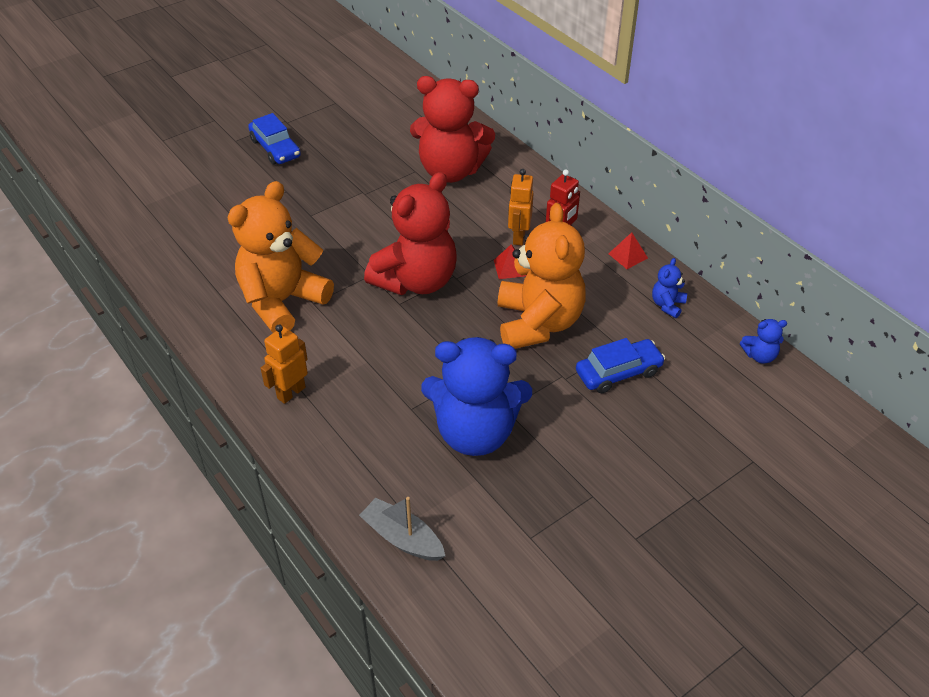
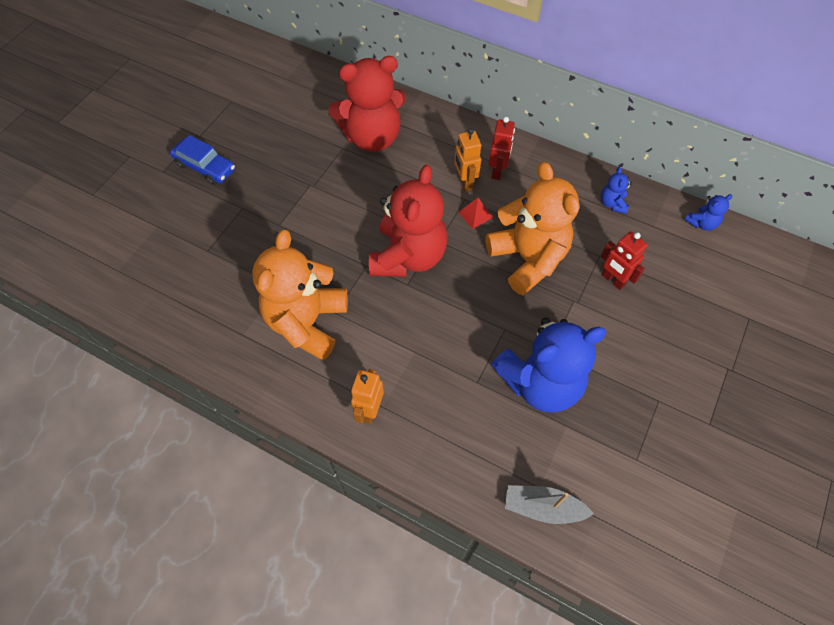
camera: 25 degrees left, 15 degrees up
(618, 372) = (613, 280): blue car -> red robot
(628, 256) = (558, 169): red pyramid -> none

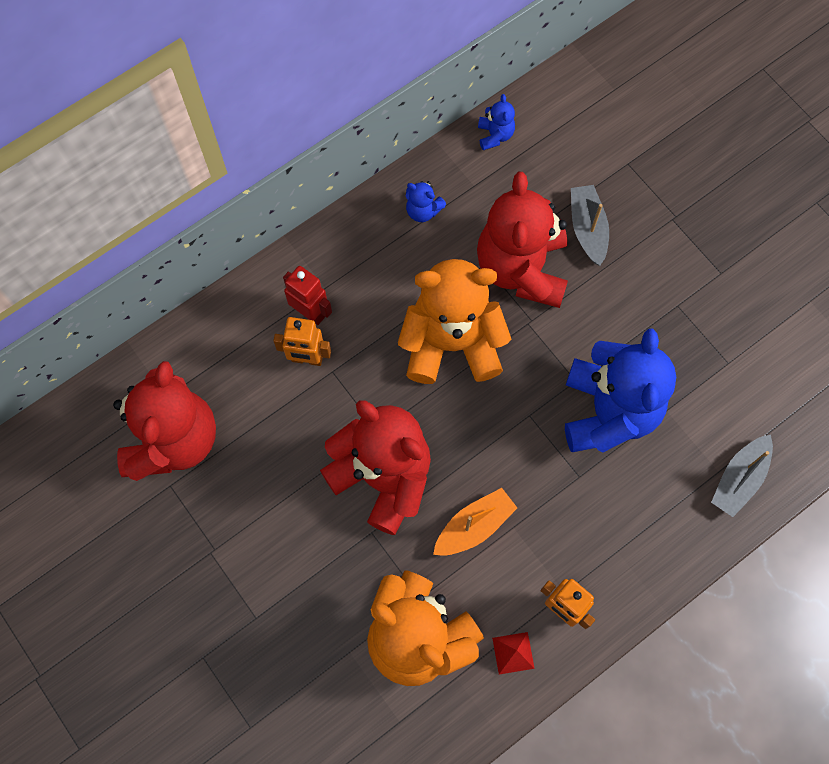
camera: 65 degrees left, 10 degrees up
(205, 167) = (104, 685): blue car -> none
(402, 326) = (474, 526): none -> orange boat
(475, 214) = (361, 370): red pyramid -> red pyramid (513, 653)
(613, 280) = (522, 268): red robot -> red teddy bear
(675, 311) = (587, 228): none -> grey boat

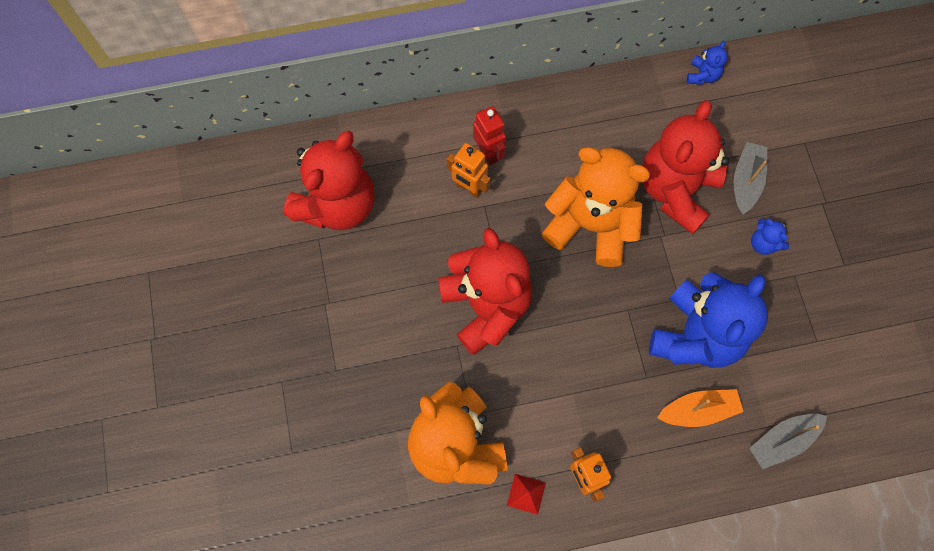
camera: 25 degrees right, 0 degrees up
(423, 211) = (615, 111): blue teddy bear -> blue teddy bear (763, 243)
(474, 526) = (541, 378): orange boat -> orange boat (698, 410)

